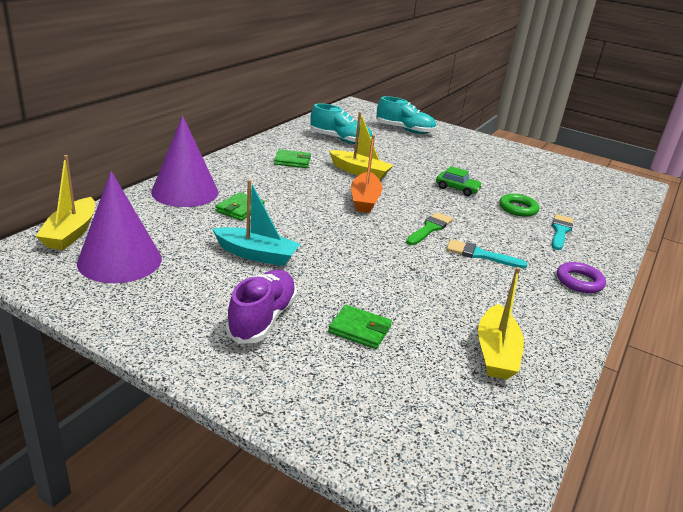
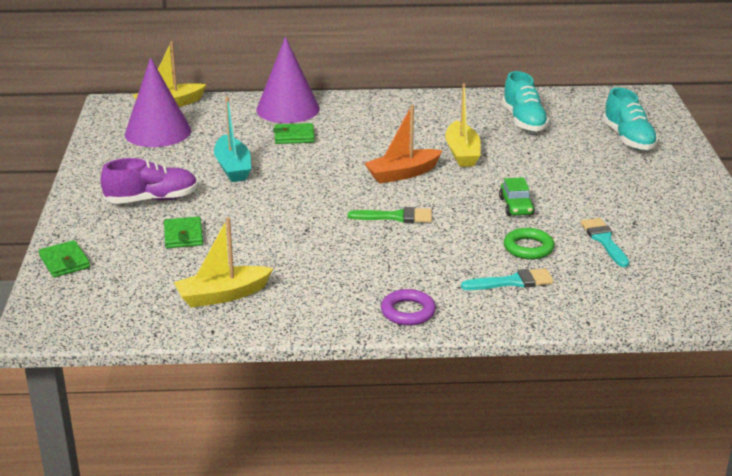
camera: 60 degrees right, 0 degrees up
(292, 161) = (425, 121): green wallet -> green wallet (65, 262)
(480, 255) = (381, 252): turquoise brush -> turquoise brush (604, 240)

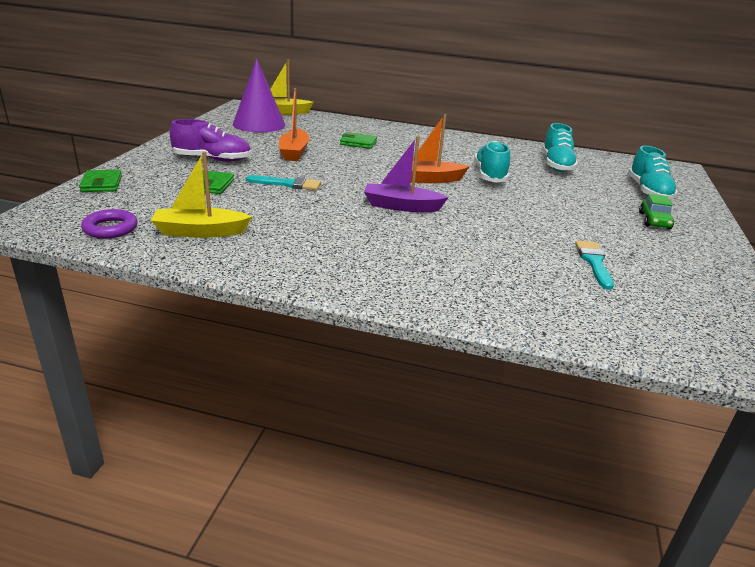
camera: 15 degrees right, 0 degrees up
(233, 167) = (294, 152): turquoise boat -> orange boat
(288, 109) = (367, 128): purple cone -> none
(396, 217) = (401, 206): green brush -> purple boat
(408, 312) = (358, 281): purple ring -> purple ring (110, 228)
(462, 153) = (490, 175): yellow boat -> turquoise shoe
(512, 282) = (480, 278): turquoise brush -> turquoise brush (288, 184)
(516, 206) = (518, 219): green car -> green car (654, 221)
(528, 248) = (512, 253): green ring -> none

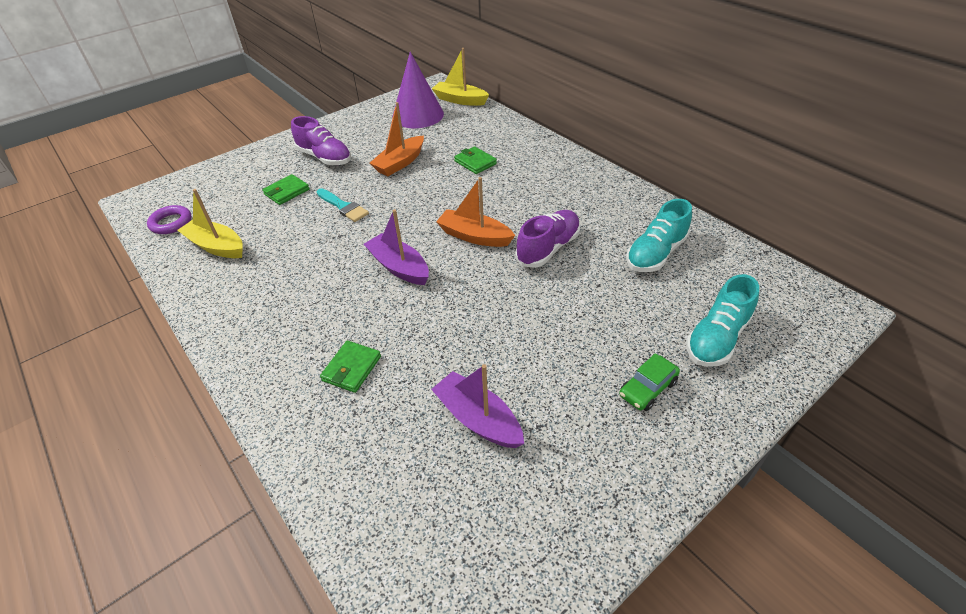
camera: 40 degrees right, 15 degrees up
(101, 184) = (219, 170): green wallet -> green wallet (352, 368)
(490, 175) = (548, 248): turquoise shoe -> purple shoe
(594, 262) = (478, 419): turquoise brush -> purple boat

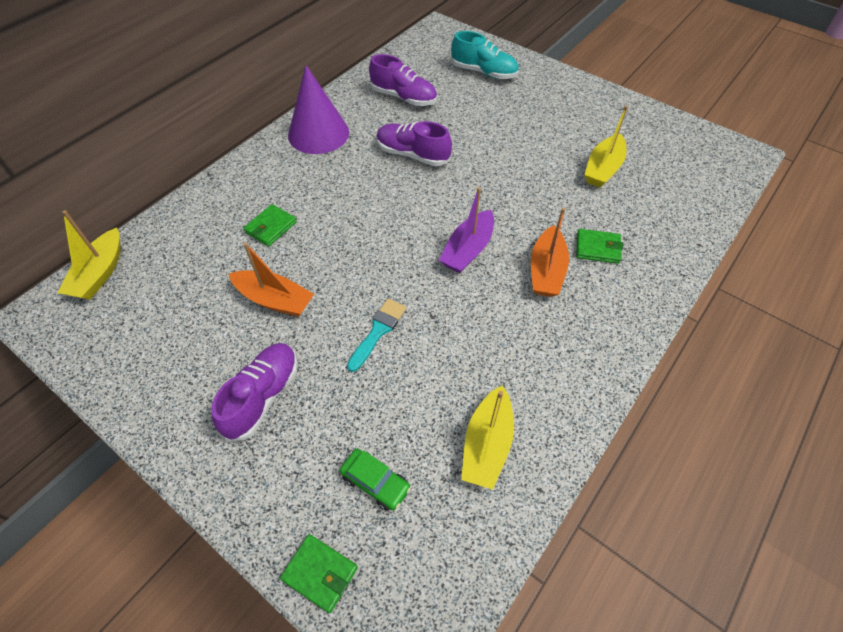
camera: 105 degrees left, 10 degrees up
(171, 223) = (455, 542): purple ring -> none
(286, 192) = (355, 411): green wallet -> green wallet (320, 573)
(418, 115) = (140, 313): purple cone -> purple cone (318, 133)
(474, 236) = (407, 204): orange boat -> orange boat (546, 270)
(478, 419) = (603, 169): purple boat -> yellow boat
(647, 388) = (539, 99): green car -> green car (375, 482)
(655, 253) = (403, 97): turquoise shoe -> purple shoe

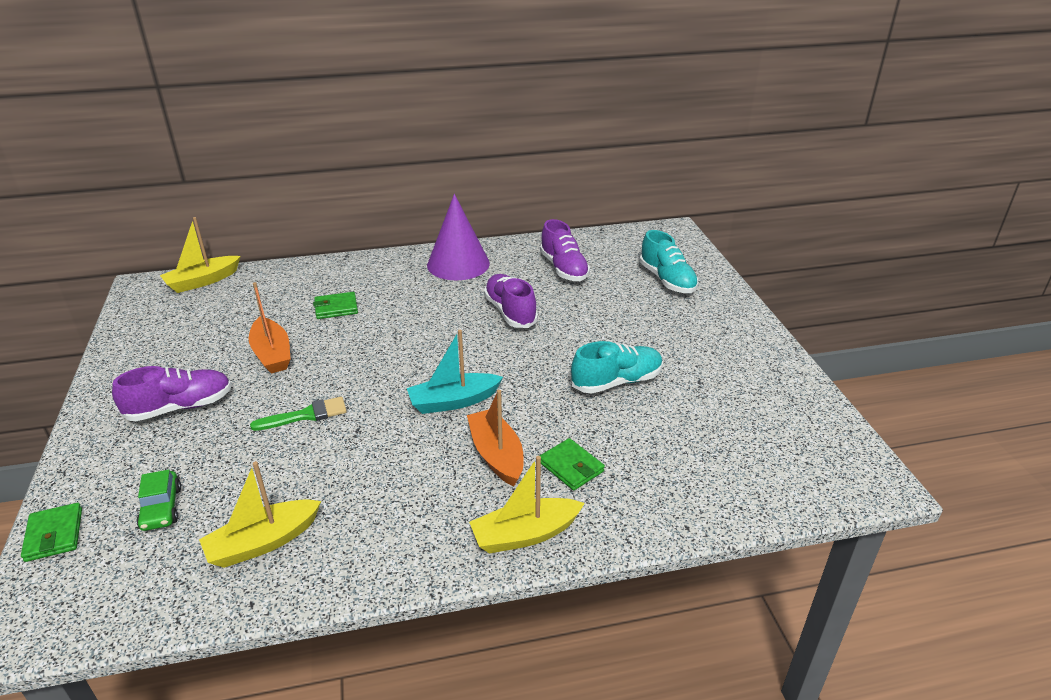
camera: 40 degrees right, 20 degrees down
(378, 331) = (306, 415): turquoise brush -> green brush
(468, 250) = (454, 401): purple boat -> turquoise boat
(546, 270) = (496, 455): orange boat -> orange boat turned 105 degrees clockwise
(548, 170) = (616, 382): none -> turquoise shoe
(603, 169) = (675, 408): yellow boat -> yellow boat (525, 534)

